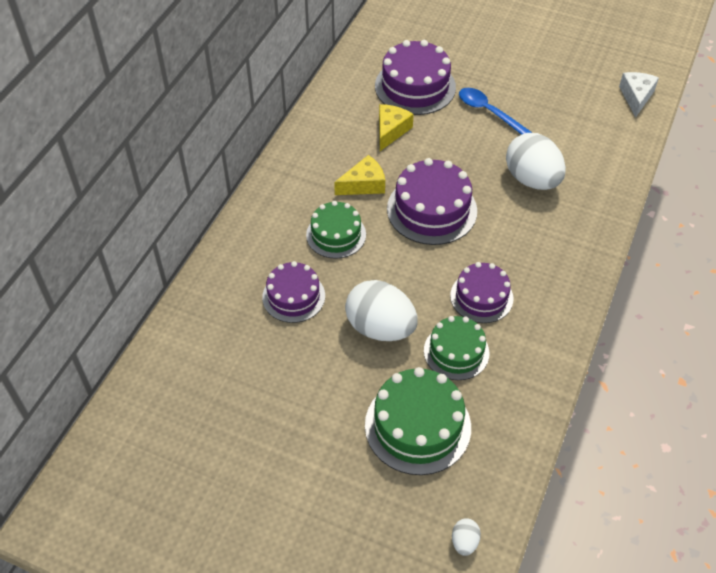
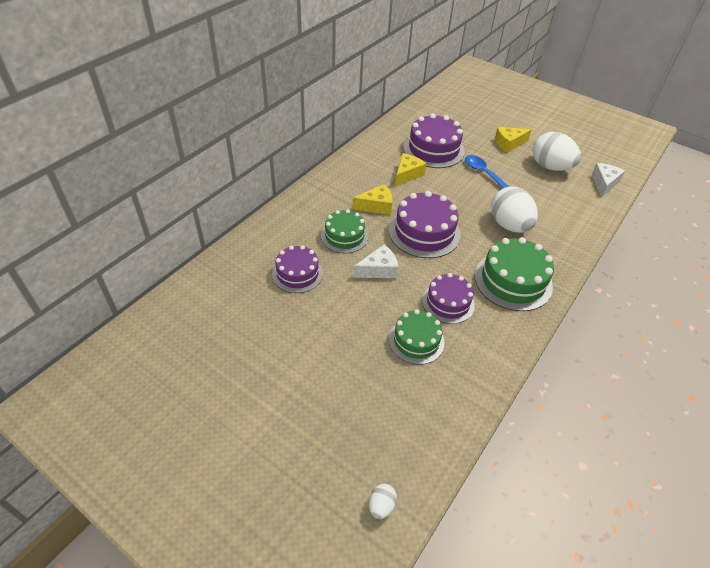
camera: 10 degrees right, 5 degrees down
(380, 328) = (359, 310): white egg -> white egg (550, 167)
(390, 271) = (379, 270): none -> white cheese
(417, 426) = (367, 394): green cake -> green cake (513, 281)
(508, 60) = (508, 144): none -> yellow cheese

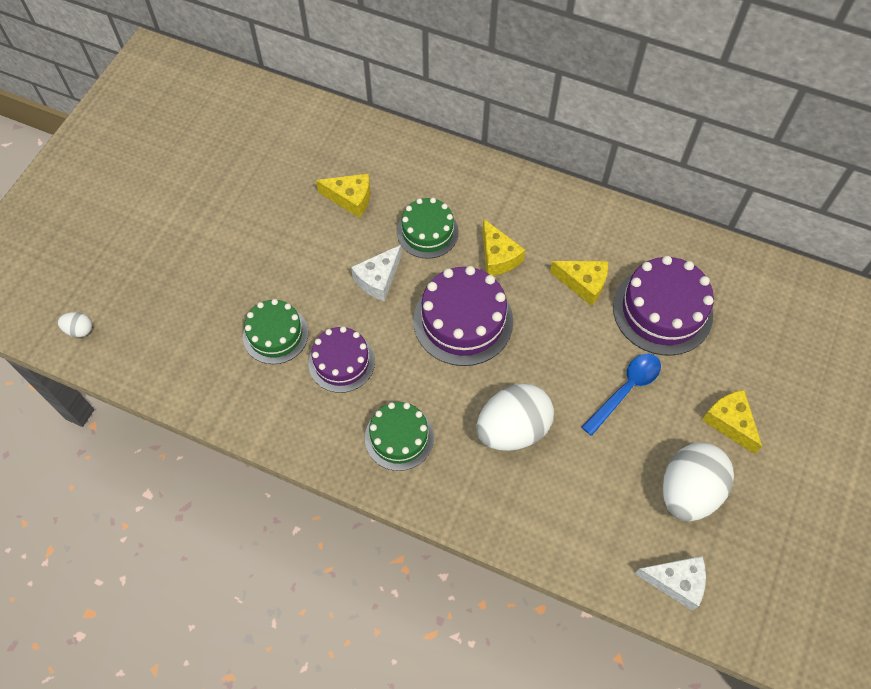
camera: 80 degrees right, 15 degrees up
(297, 273) = (350, 198): purple cake -> yellow cheese
(379, 270) = (378, 279): white cheese -> white cheese turned 75 degrees clockwise
(513, 281) = (399, 437): green cake -> green cake, size x0.65

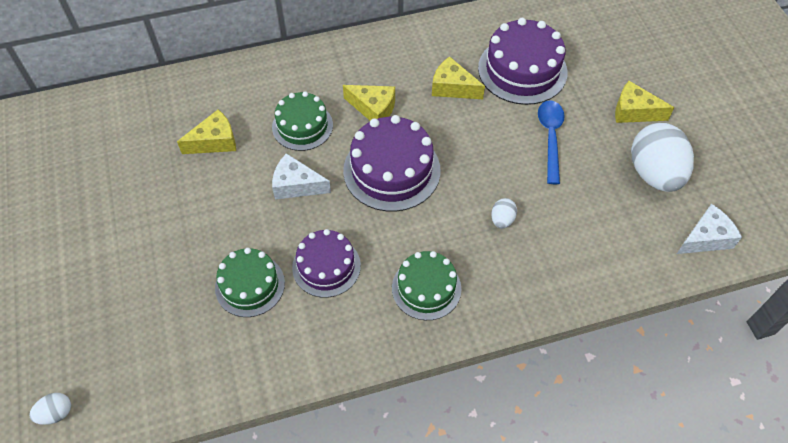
camera: 40 degrees left, 5 degrees down
(378, 279) = (296, 185): white cheese -> white cheese turned 105 degrees clockwise
(512, 429) = (502, 220): white egg -> white egg, size x0.43
(583, 283) = (452, 87): yellow cheese -> yellow cheese turned 135 degrees counterclockwise

